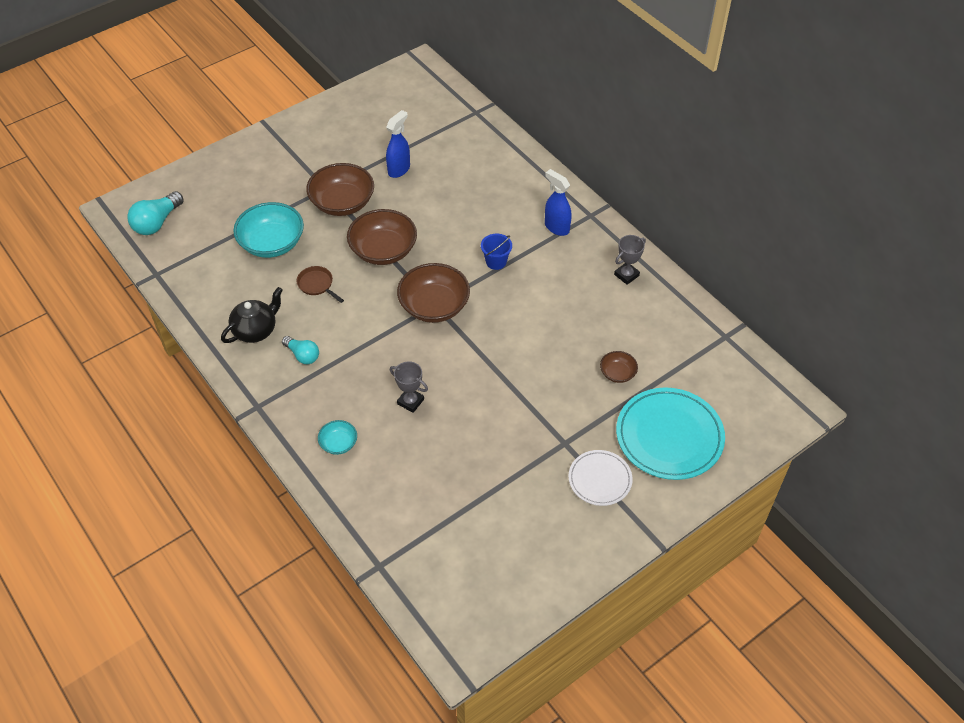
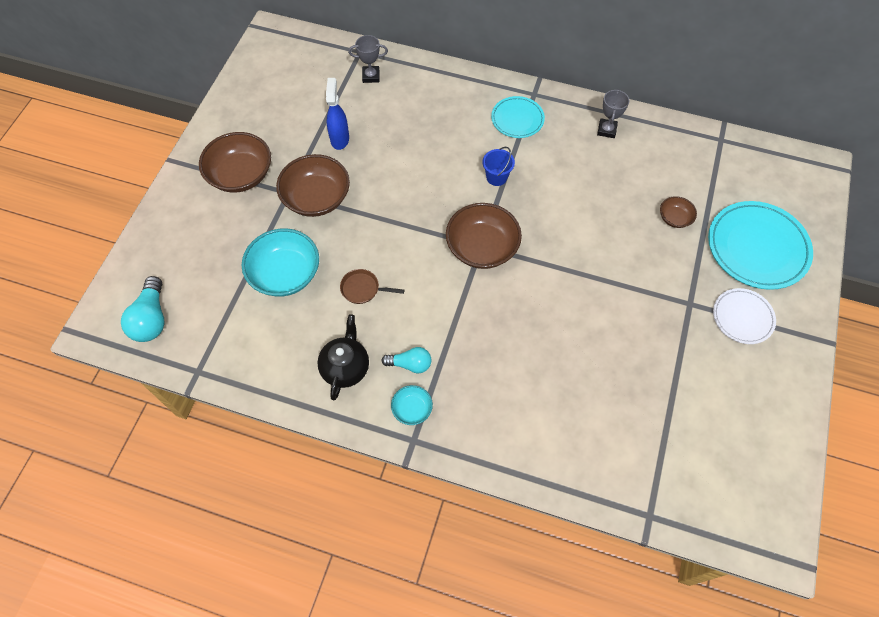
camera: 35 degrees left, 10 degrees up
(338, 443) = (516, 427): turquoise bowl -> turquoise bowl (412, 409)
(383, 250) = (393, 222): brown bowl -> brown bowl (241, 175)
(410, 401) = (540, 347): grey trophy -> grey trophy (371, 76)
(556, 227) = (517, 119): blue spray bottle -> turquoise plate

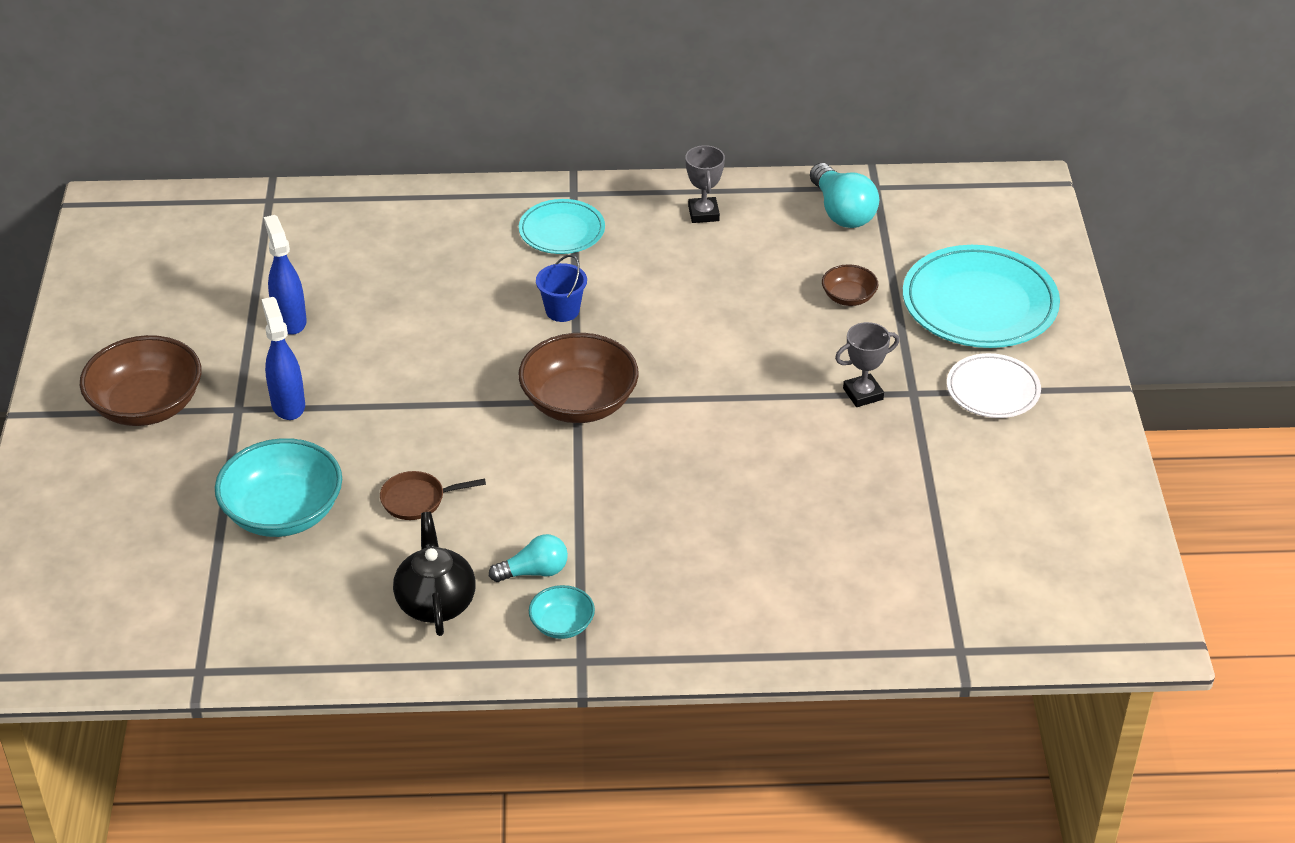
camera: 20 degrees left, 20 degrees down
(151, 319) = (88, 626): turquoise light bulb -> turquoise light bulb (842, 212)
(316, 198) = (288, 404): brown bowl -> blue spray bottle
(371, 76) = (302, 228): grey trophy -> grey trophy (863, 394)

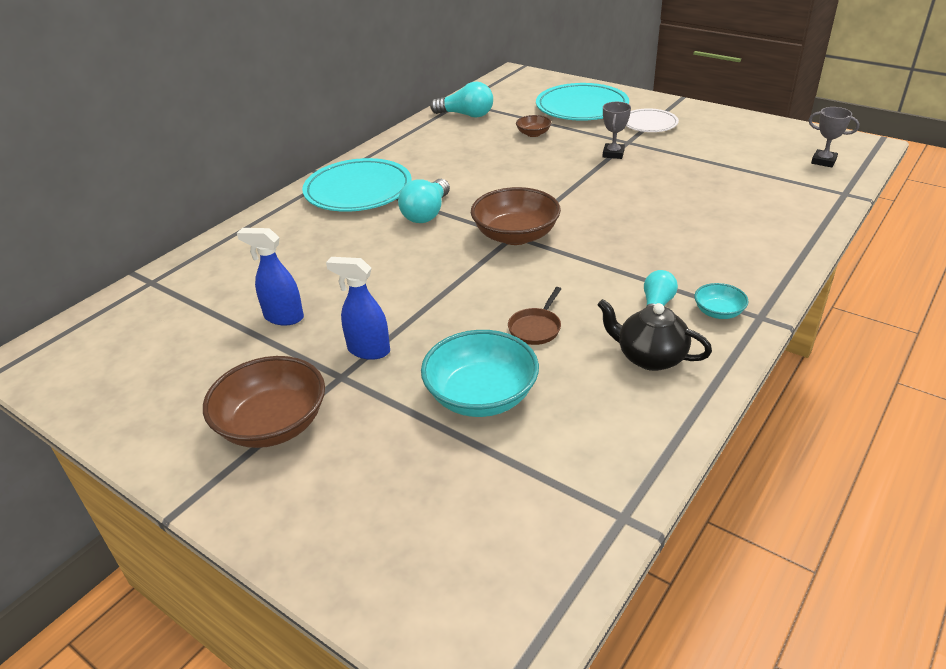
camera: 50 degrees left, 5 degrees down
(562, 231) = (358, 190): turquoise plate -> turquoise plate, size x1.74
(562, 310) = (427, 213): blue bucket -> turquoise light bulb
(703, 213) = (411, 147): grey trophy -> grey trophy (823, 161)

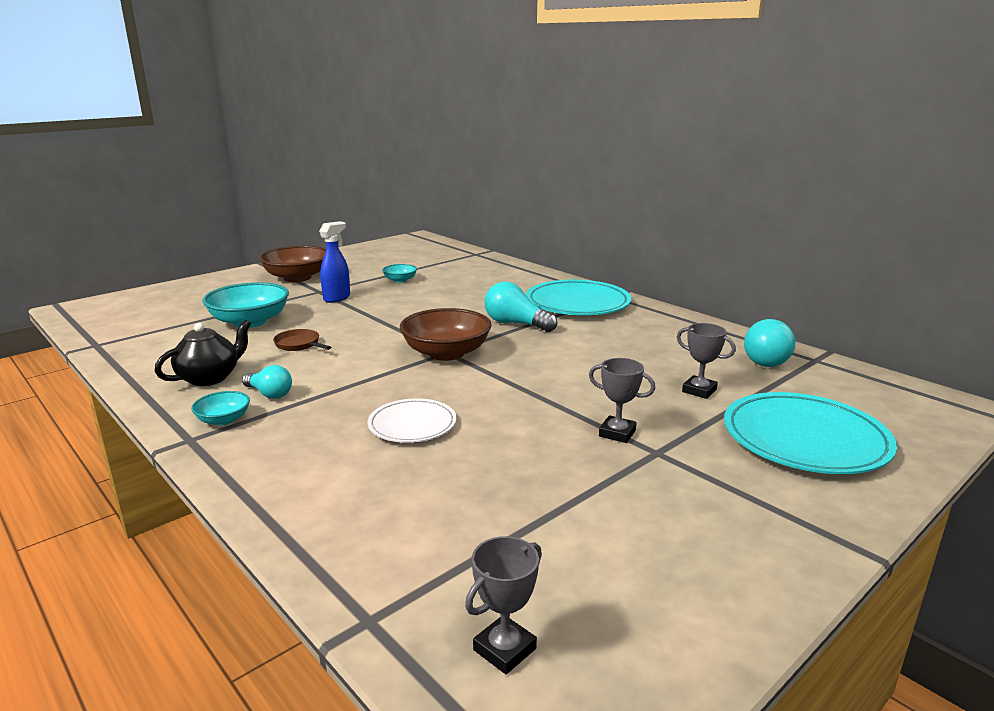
camera: 100 degrees right, 15 degrees down
(283, 317) = (400, 280): blue spray bottle -> turquoise bowl
(533, 134) = (699, 391): brown bowl -> grey trophy
(649, 124) = (729, 486): white plate -> white plate (412, 425)

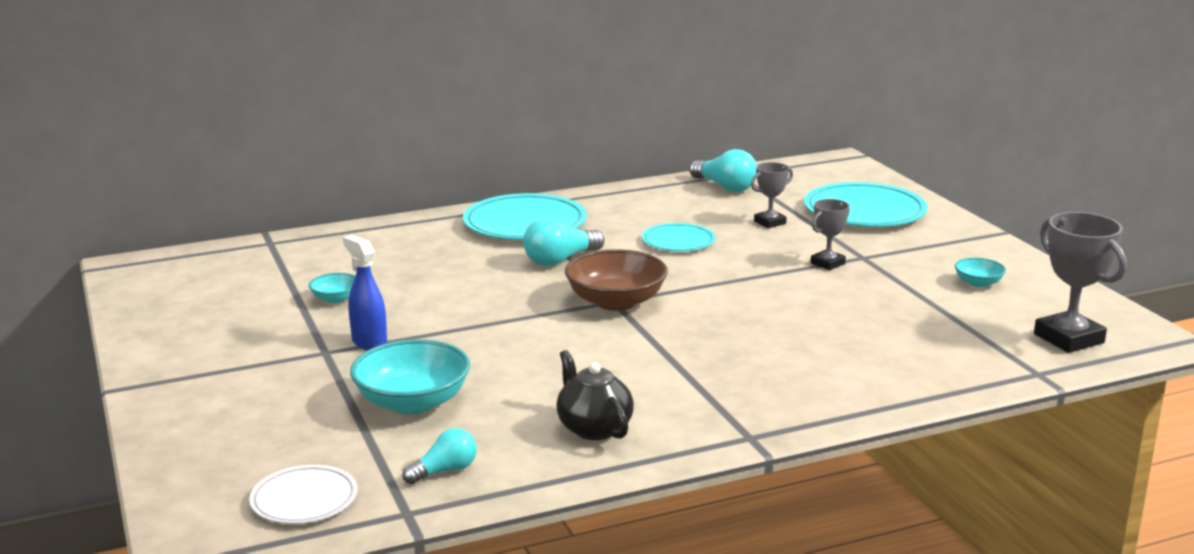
camera: 70 degrees left, 0 degrees up
(223, 420) = (714, 420): turquoise bowl -> turquoise bowl (978, 283)
(269, 394) = (662, 395): turquoise light bulb -> turquoise light bulb (445, 471)
(297, 278) = (238, 364): brown bowl -> none
(299, 344) = (527, 374): brown pan -> none
(412, 425) = (773, 334): white plate -> white plate (304, 500)
(504, 649) = (1068, 338): grey trophy -> grey trophy, size x1.74
(600, 358) = (678, 242): none -> turquoise plate

